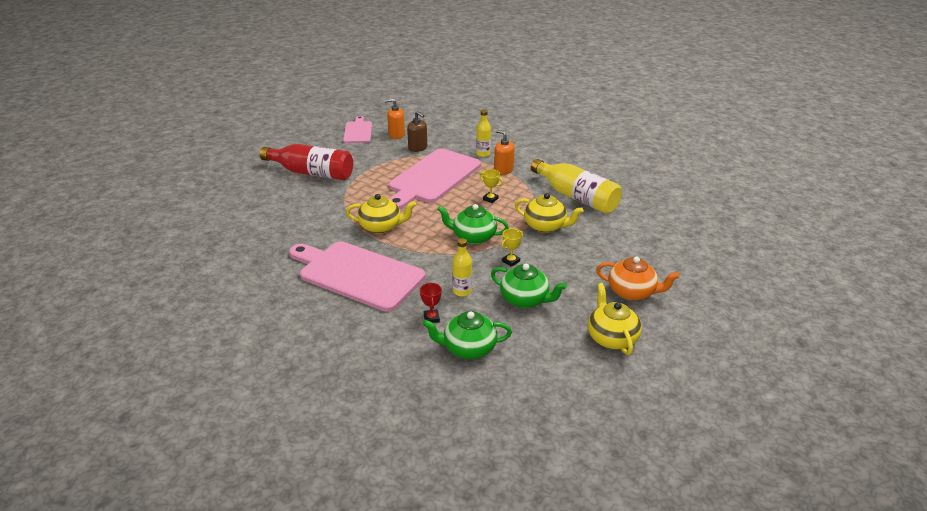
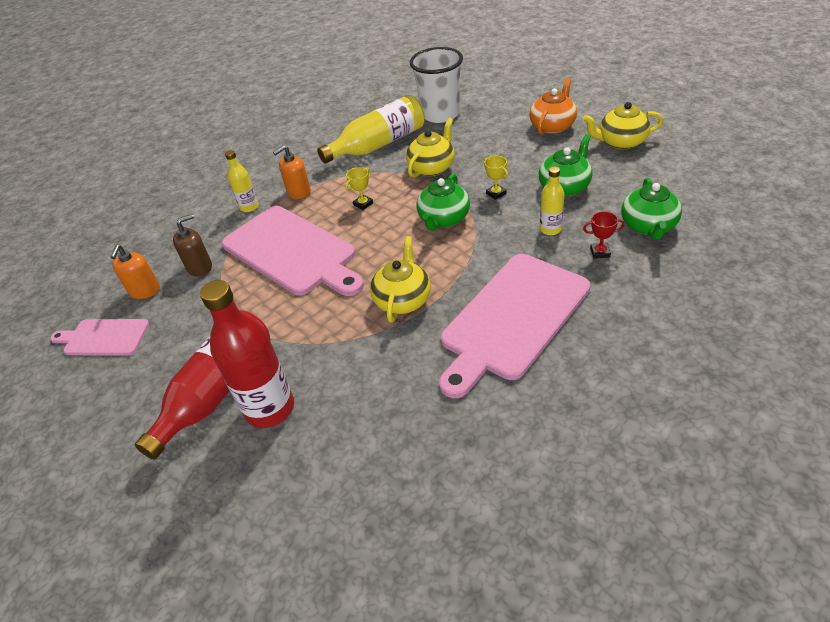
camera: 75 degrees left, 10 degrees up
(295, 191) = (270, 408): none -> red bottle
(636, 224) = (440, 114): none -> white cup

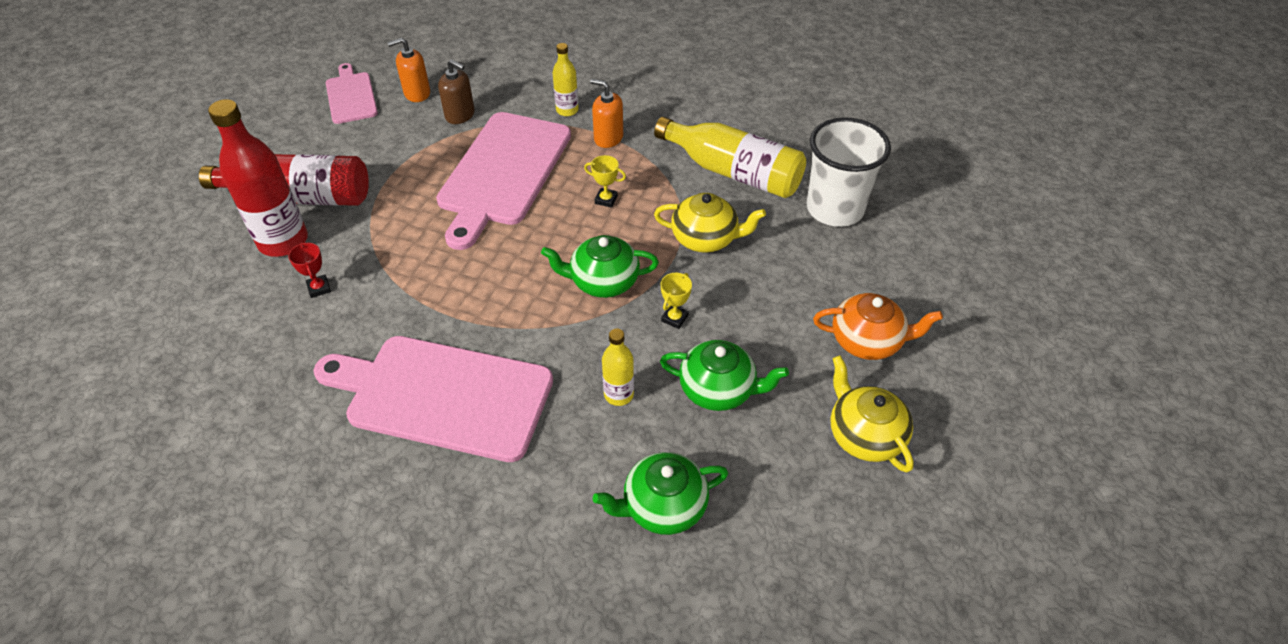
camera: 60 degrees right, 5 degrees up
(403, 300) = (451, 289): yellow teapot -> none
(600, 252) = (588, 459): red trophy -> red trophy (319, 288)

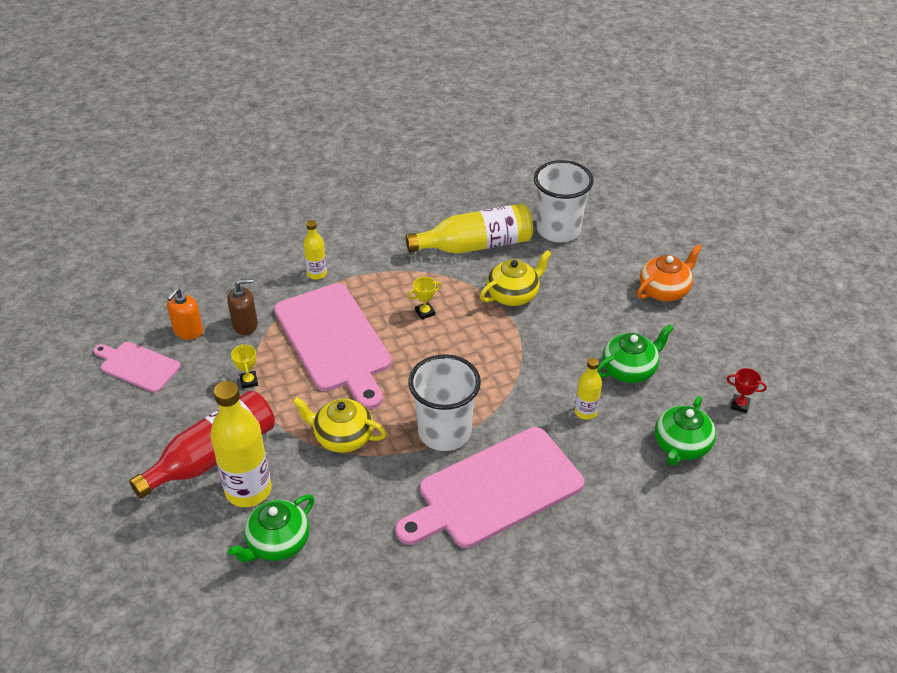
camera: 45 degrees left, 5 degrees down
(283, 241) = (248, 490): red bottle -> yellow bottle
(319, 288) = (322, 496): red trophy -> red trophy (739, 405)
(476, 312) = (444, 432): none -> white cup
(603, 281) = (491, 360): green teapot -> green teapot (277, 543)
(608, 138) = (370, 274): orange soap dispenser -> none
(674, 318) = (558, 350): yellow trophy -> yellow trophy (249, 381)
(864, 435) = (721, 338): yellow teapot -> yellow teapot (343, 437)

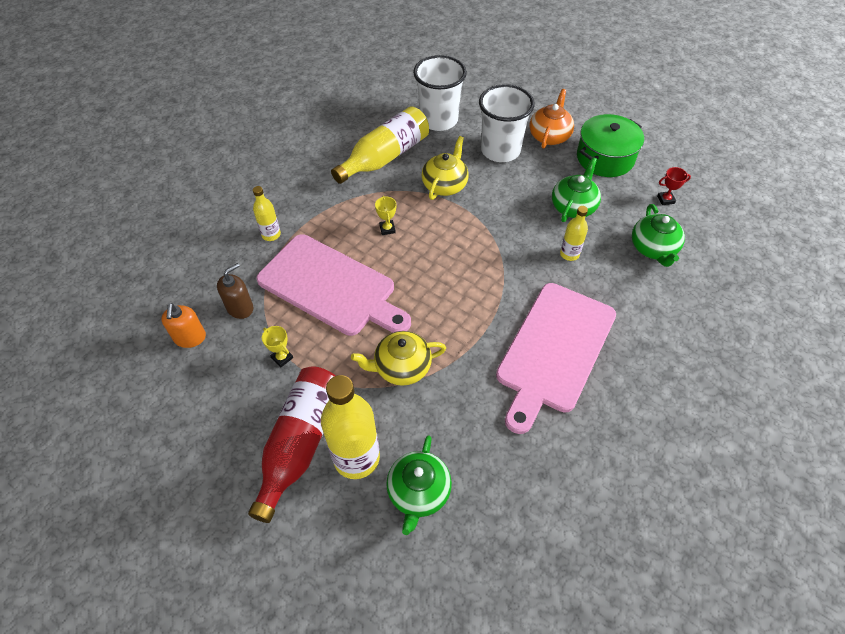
camera: 30 degrees left, 10 degrees up
(137, 366) = (164, 394): pink cutting board -> none
(425, 312) = (387, 229): yellow trophy -> yellow trophy turned 45 degrees counterclockwise
(444, 432) = (479, 322): white cup -> white cup (500, 150)
(708, 336) = (605, 158): none -> green pot

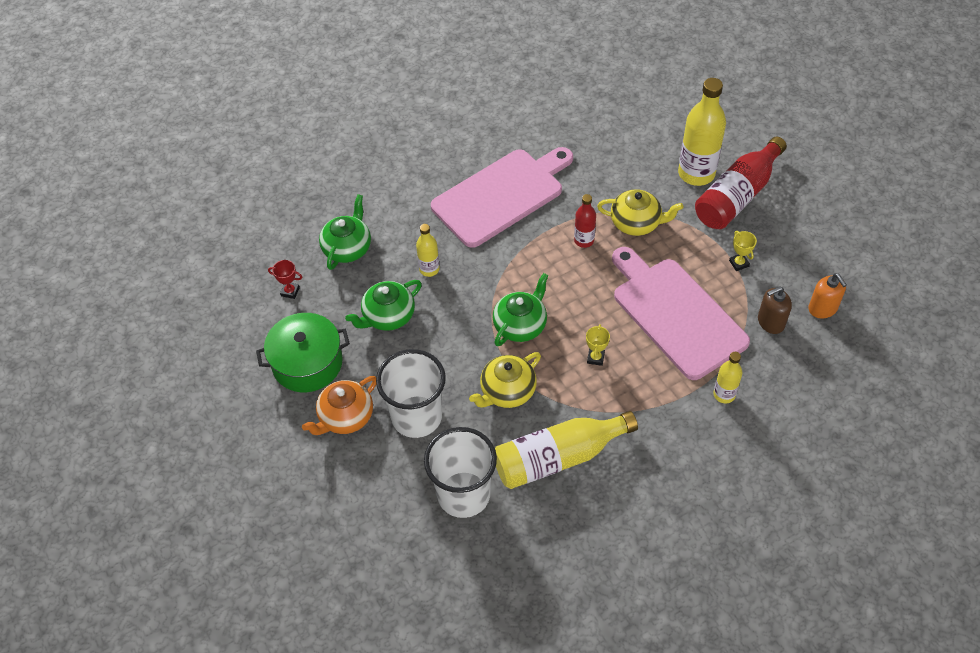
camera: 155 degrees left, 0 degrees up
(190, 338) = (822, 308): orange soap dispenser -> orange soap dispenser turned 135 degrees clockwise
(418, 492) = (658, 140): green teapot -> green teapot (520, 325)
(446, 329) = (584, 240): none -> red bottle

